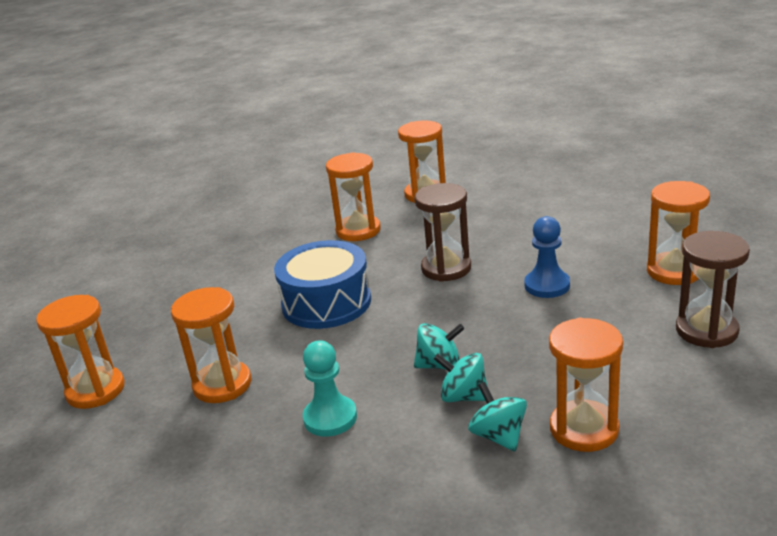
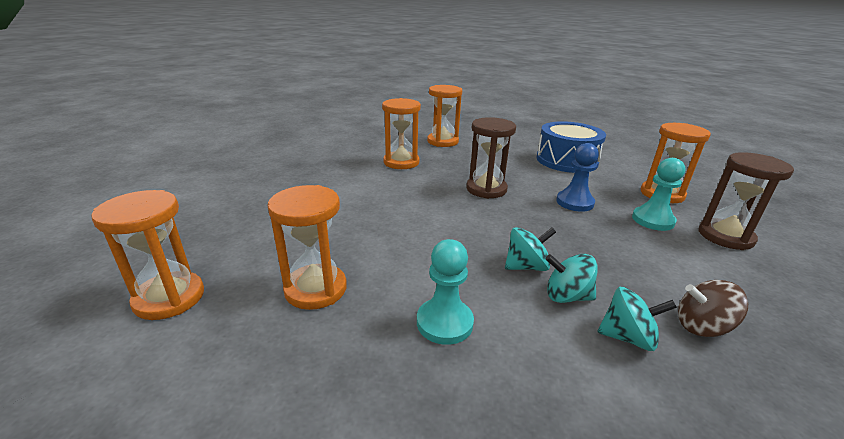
camera: 15 degrees left, 0 degrees up
(326, 302) = (396, 213): blue drum -> blue drum (566, 160)
(498, 436) = (627, 337): turquoise spinning top -> turquoise spinning top turned 135 degrees clockwise
(584, 429) = (702, 327): orange hourglass -> brown spinning top
(630, 309) = (653, 220): none -> turquoise pawn

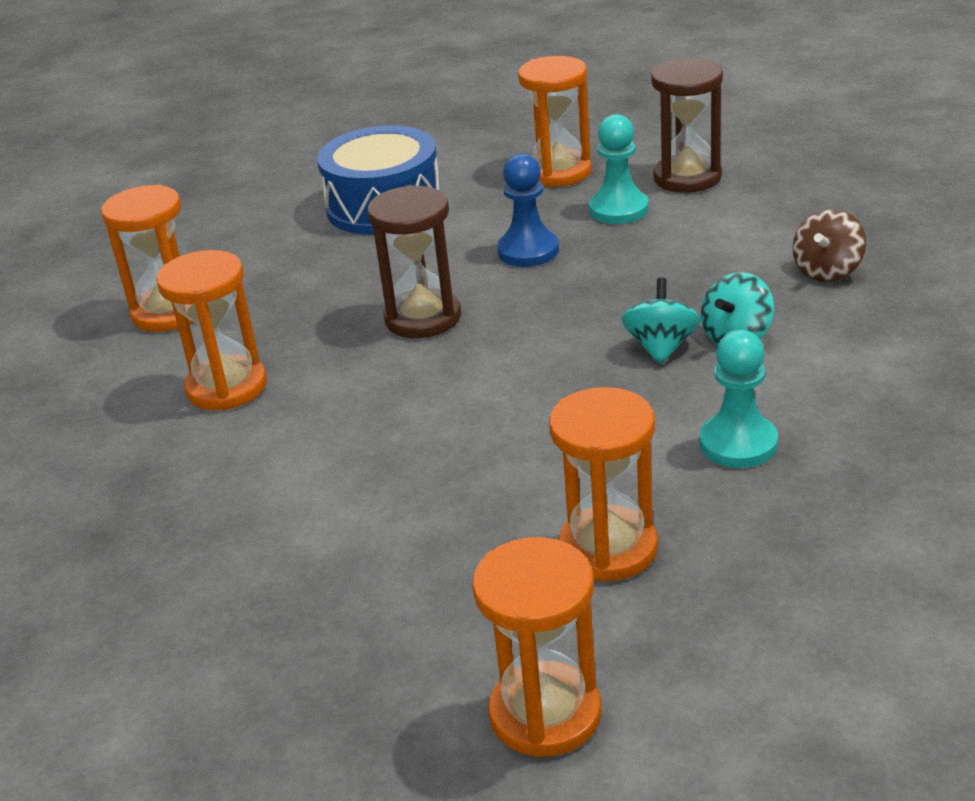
camera: 60 degrees left, 5 degrees up
(627, 337) = (821, 323): turquoise spinning top -> none

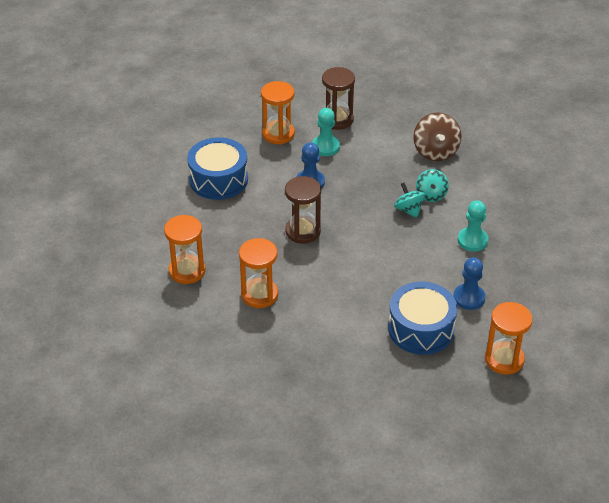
camera: 40 degrees left, 10 degrees up
(436, 565) = (421, 329): none -> blue drum
(608, 548) = (469, 298): orange hourglass -> blue pawn
(827, 271) = (435, 151): brown spinning top -> brown spinning top, size x1.53

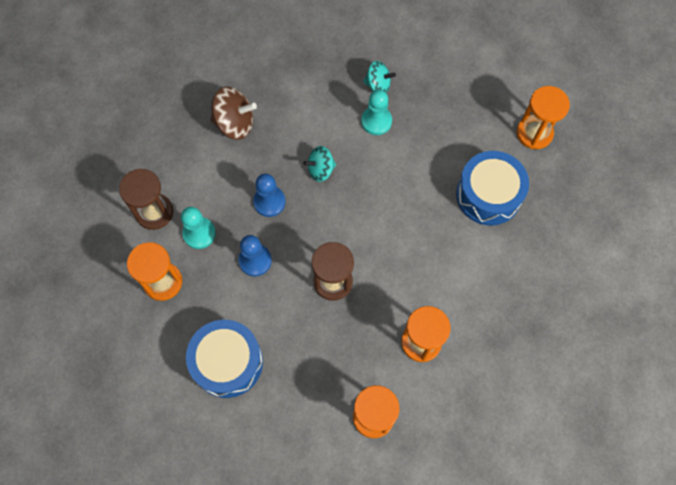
camera: 80 degrees left, 25 degrees up
(431, 195) = (302, 143): turquoise spinning top -> turquoise spinning top (378, 85)
(469, 298) = (453, 143): blue pawn -> blue pawn (269, 202)

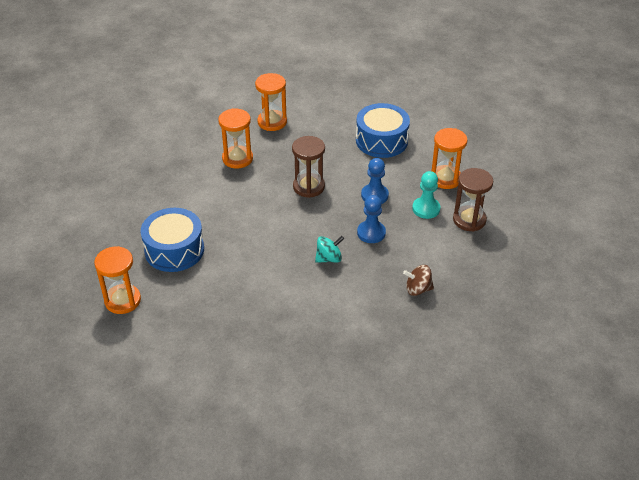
camera: 175 degrees right, 25 degrees down
(235, 123) = (418, 289): brown spinning top -> brown spinning top, size x0.65
(376, 121) = (279, 300): turquoise pawn -> none
(378, 85) = (279, 332): turquoise spinning top -> none

